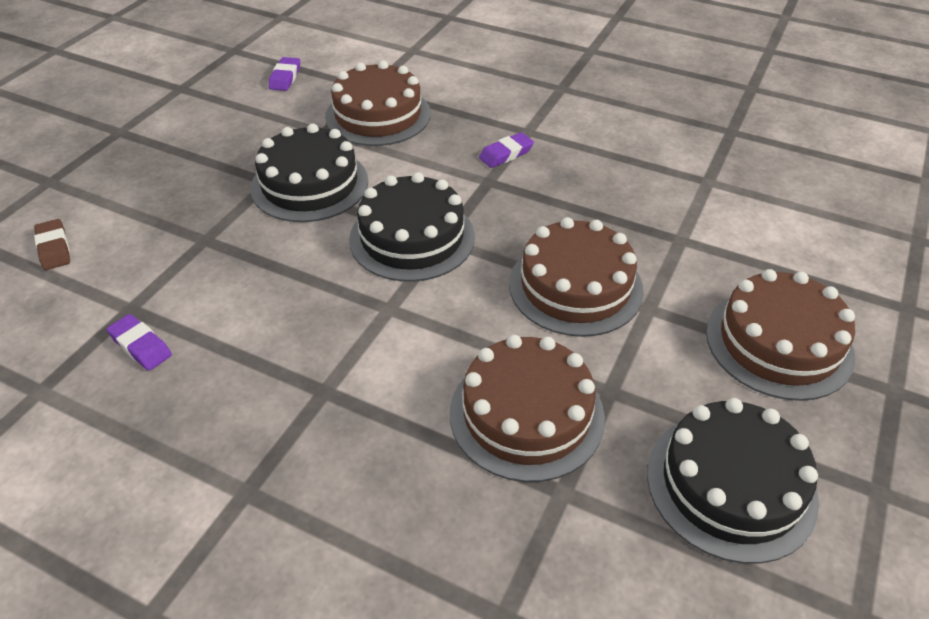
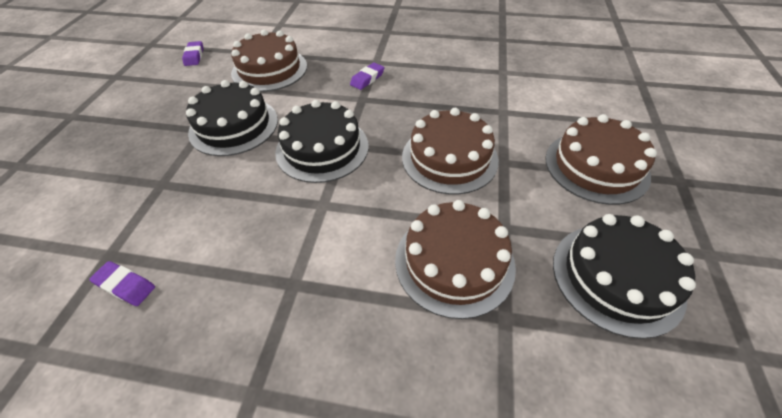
camera: 15 degrees left, 5 degrees up
(54, 248) = (30, 219): brown eraser -> none

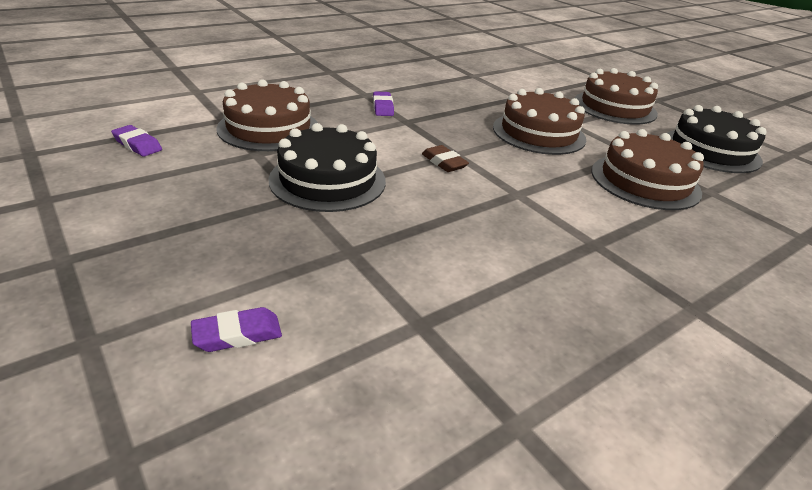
camera: 50 degrees left, 15 degrees down
(125, 285) = (486, 328): purple eraser -> purple eraser (237, 334)
(322, 148) = (444, 162): black cake -> brown eraser

